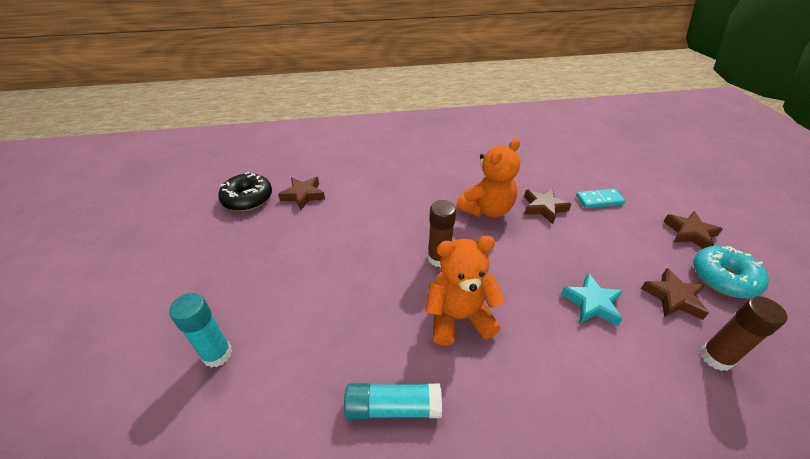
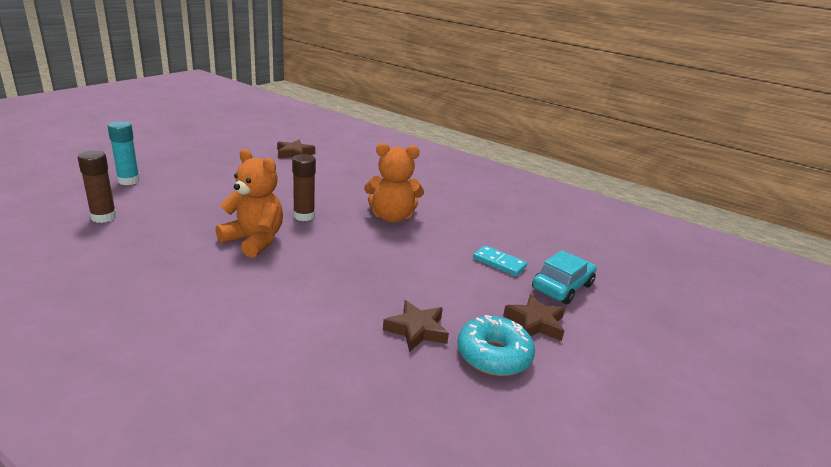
camera: 40 degrees right, 15 degrees down
(248, 199) = (263, 141): black donut -> none
(393, 407) = (148, 242): turquoise glue stick -> none
(544, 208) = (438, 240): brown star -> none
(591, 303) = (348, 290): turquoise star -> none
(649, 193) = (562, 287): none -> turquoise car
(715, 357) = (366, 367): brown glue stick -> brown glue stick (103, 217)

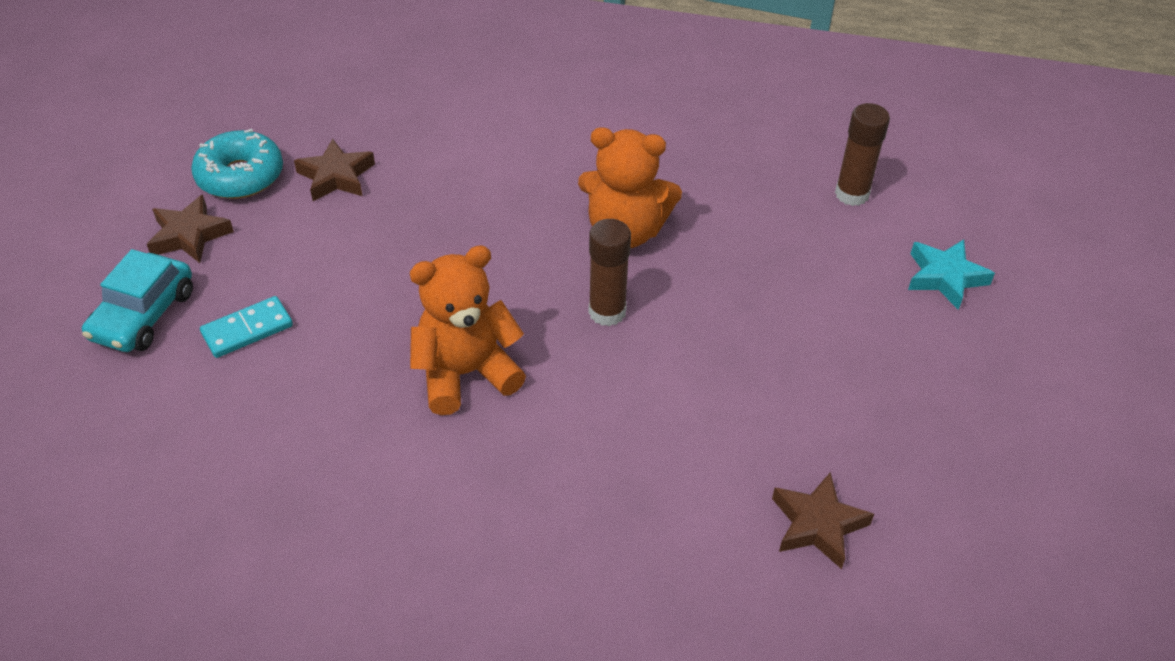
camera: 160 degrees right, 20 degrees up
(129, 181) = (945, 277): turquoise glue stick -> turquoise star
(499, 263) = (247, 330): turquoise domino -> turquoise domino turned 45 degrees counterclockwise

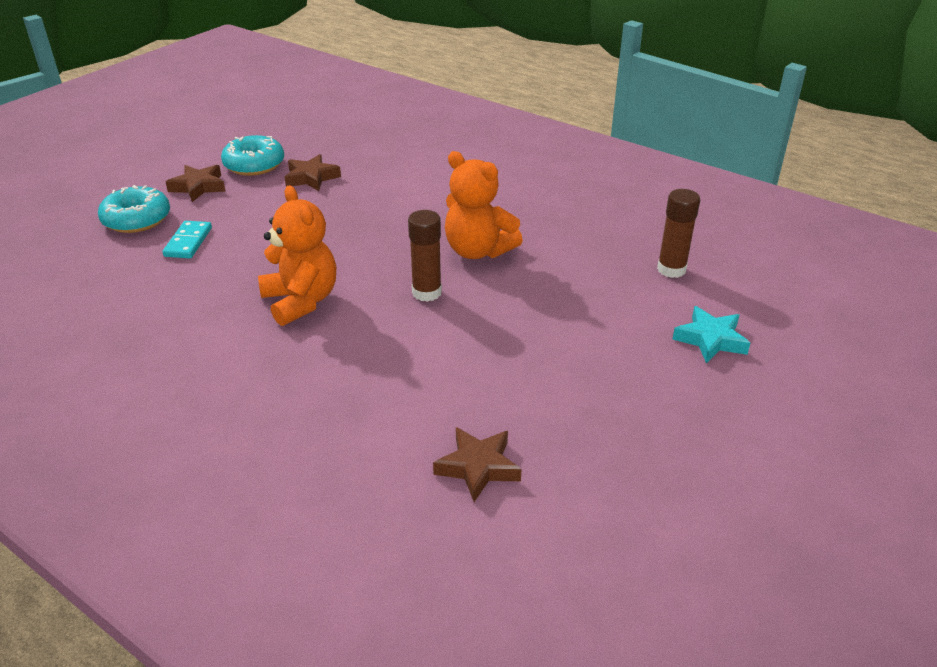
camera: 25 degrees right, 10 degrees down
(143, 315) = (137, 219): turquoise car -> turquoise donut
(247, 330) = (188, 242): turquoise domino -> turquoise domino turned 75 degrees counterclockwise
(465, 374) = (301, 301): orange teddy bear -> orange teddy bear turned 60 degrees clockwise

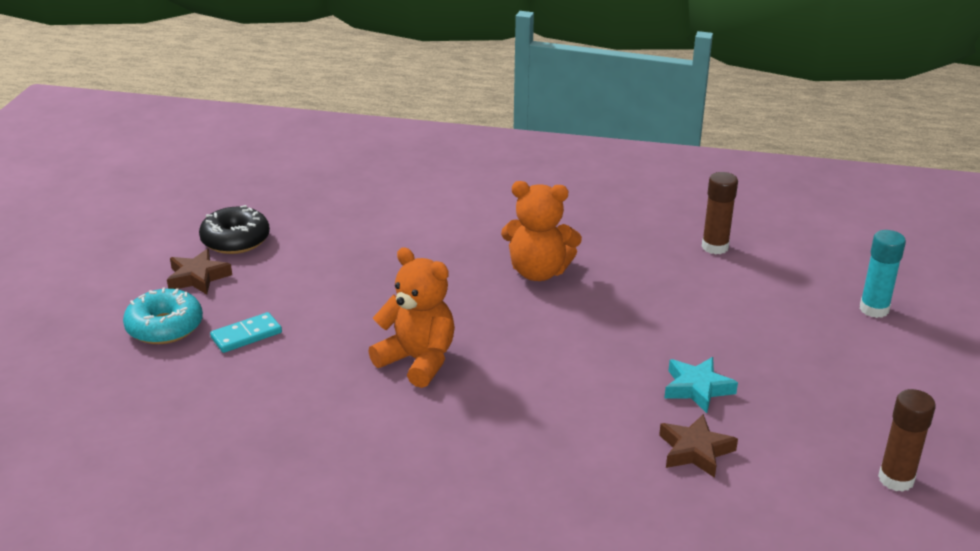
camera: 25 degrees left, 5 degrees down
(188, 242) = (246, 335): turquoise domino -> turquoise domino turned 75 degrees clockwise
(254, 165) = (235, 240): turquoise donut -> black donut
(311, 177) = (310, 240): brown star -> none
(427, 292) = (526, 322): brown glue stick -> brown glue stick (896, 479)
(710, 339) = (789, 298): turquoise star -> turquoise star (697, 388)
(799, 377) = (874, 309): none -> turquoise glue stick

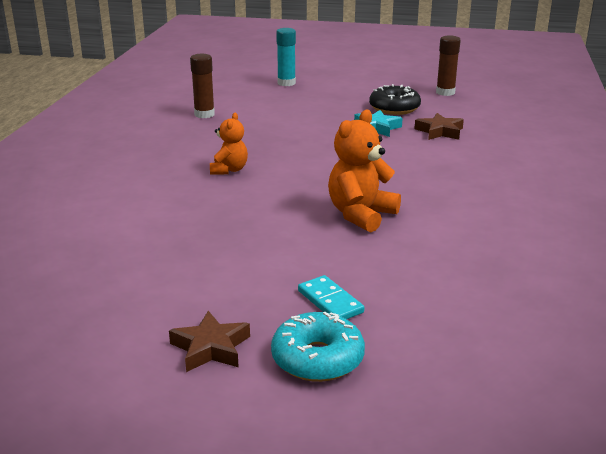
camera: 90 degrees left, 5 degrees down
(235, 240) = (128, 329): black donut -> black donut (394, 108)
(538, 272) = (229, 170): orange teddy bear -> orange teddy bear, size x0.62

